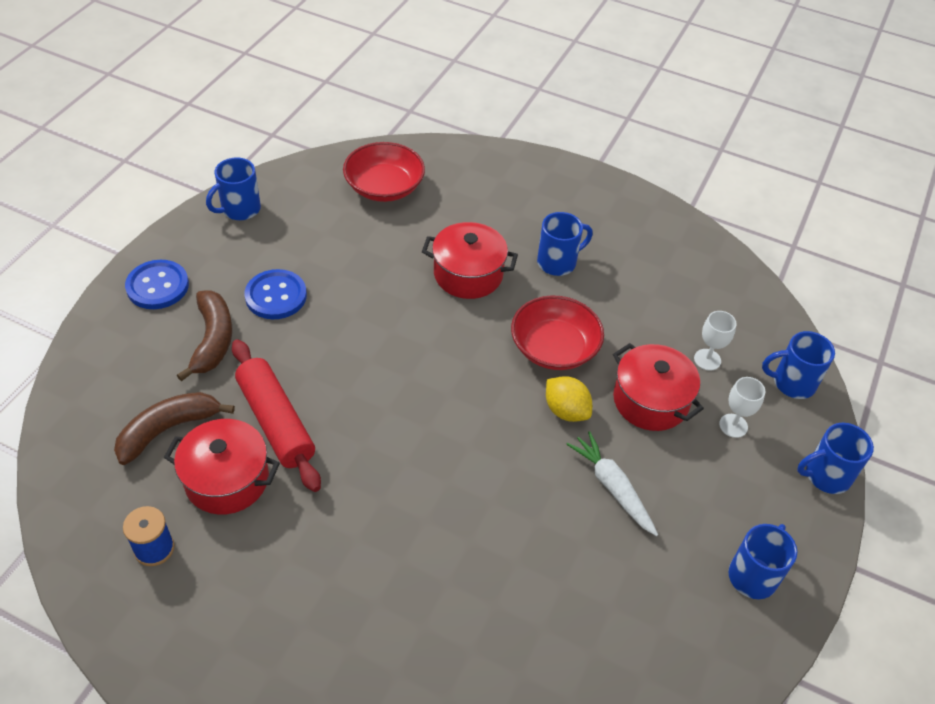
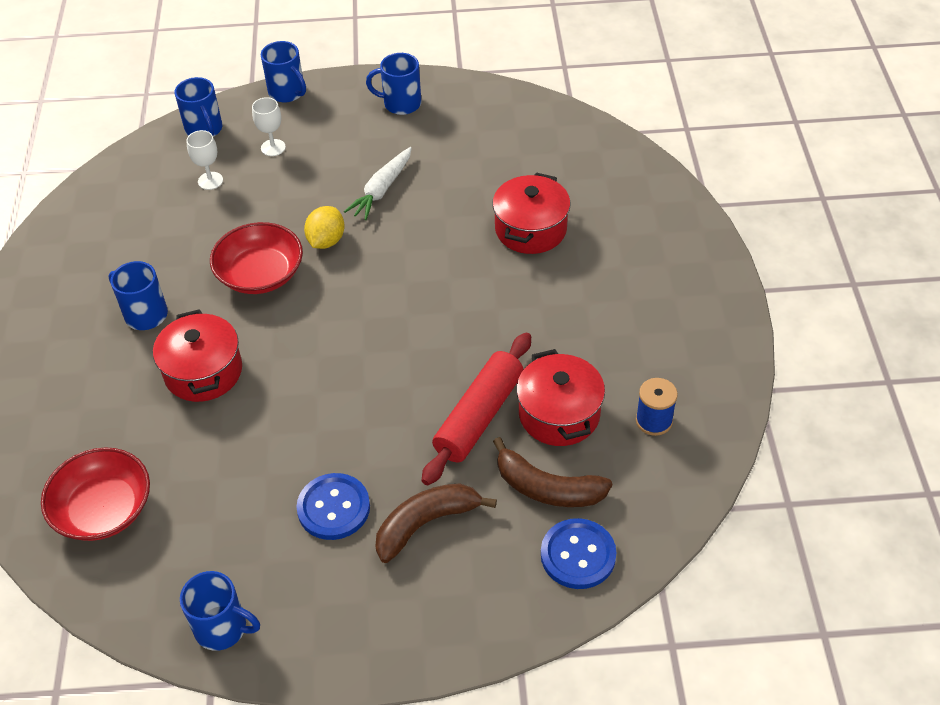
camera: 115 degrees left, 0 degrees up
(157, 286) = (391, 624): blue button -> blue button (578, 555)
(650, 401) = (280, 198): red pot -> red pot (530, 229)

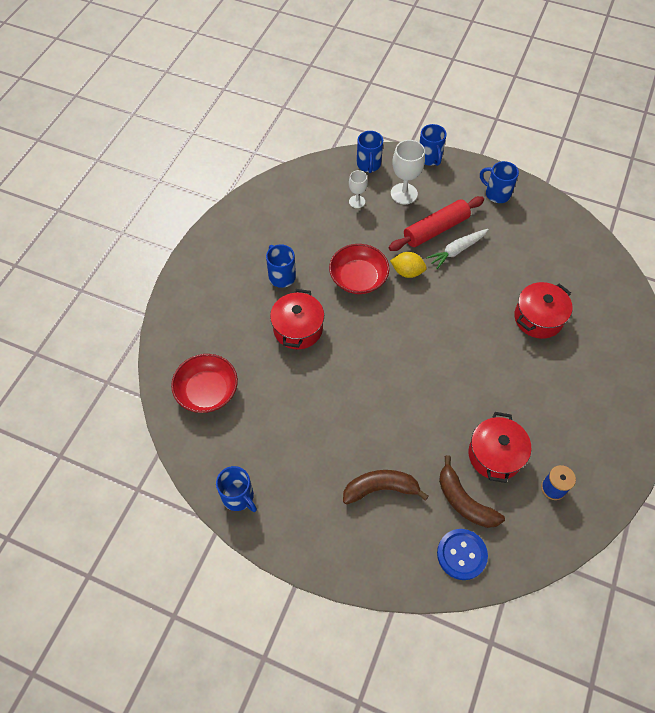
camera: 25 degrees right, 10 degrees up
(273, 147) = (404, 194): white goblet -> white goblet, size x1.67
(326, 241) = (407, 272): yellow lemon -> yellow lemon turned 60 degrees clockwise
(333, 508) = (332, 452): blue button -> none
(479, 416) = (445, 433): red rolling pin -> red rolling pin (436, 229)

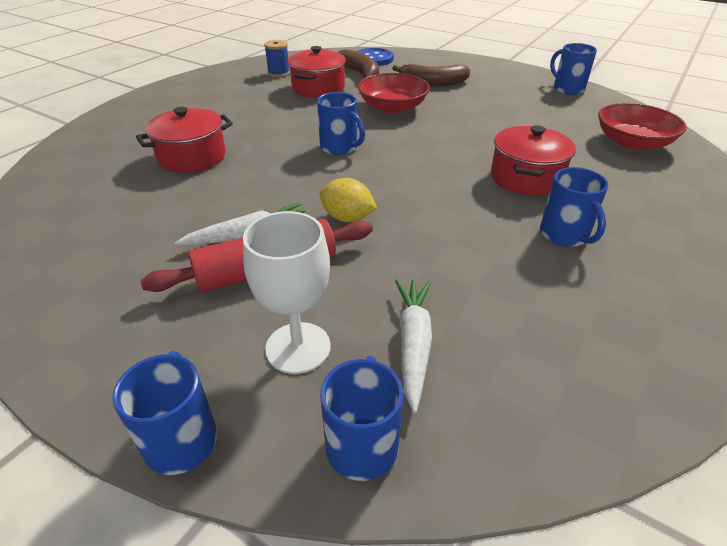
camera: 170 degrees left, 20 degrees down
(357, 201) = (413, 344): white goblet -> white carrot
(358, 278) = (430, 219): red bowl -> red bowl (392, 107)
(497, 194) = (94, 319): blue mug -> blue mug (340, 147)

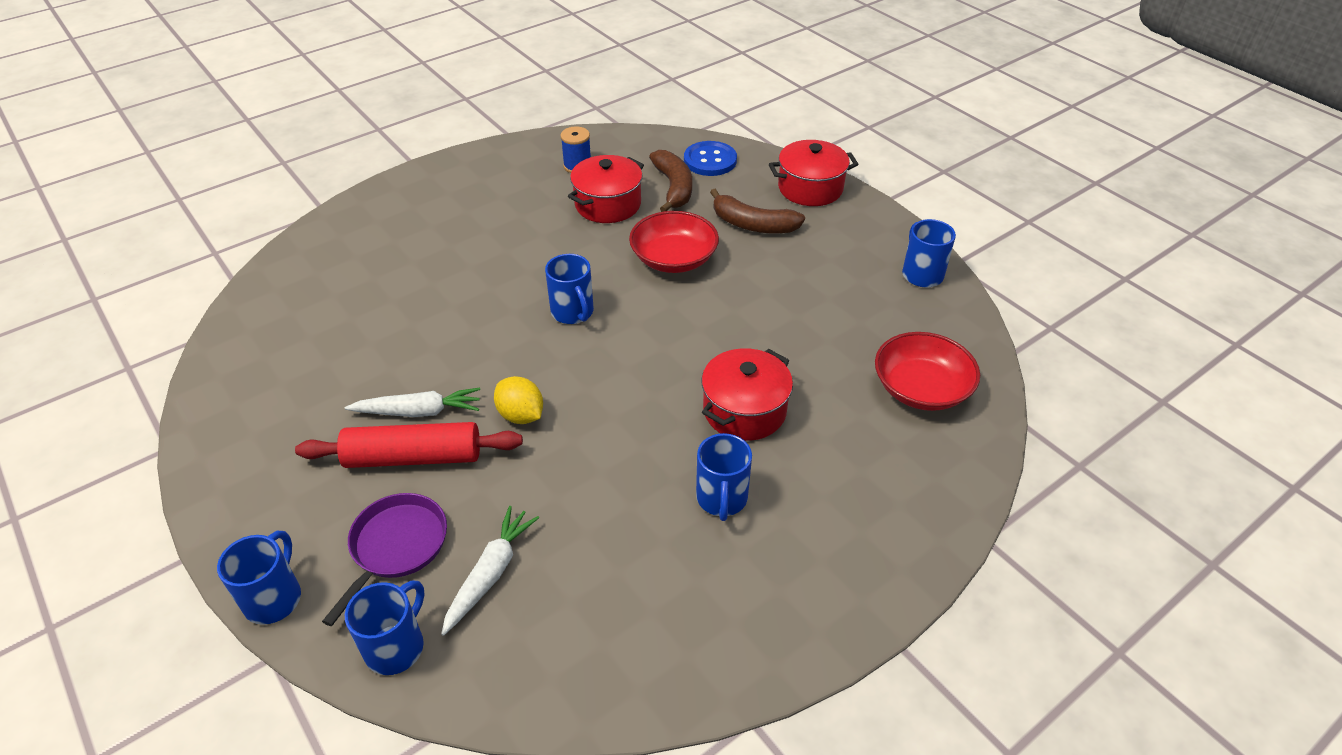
camera: 20 degrees right, 5 degrees up
(192, 157) = (416, 289): red pot -> red pot (810, 188)
(298, 347) = (396, 546): white goblet -> purple pan

